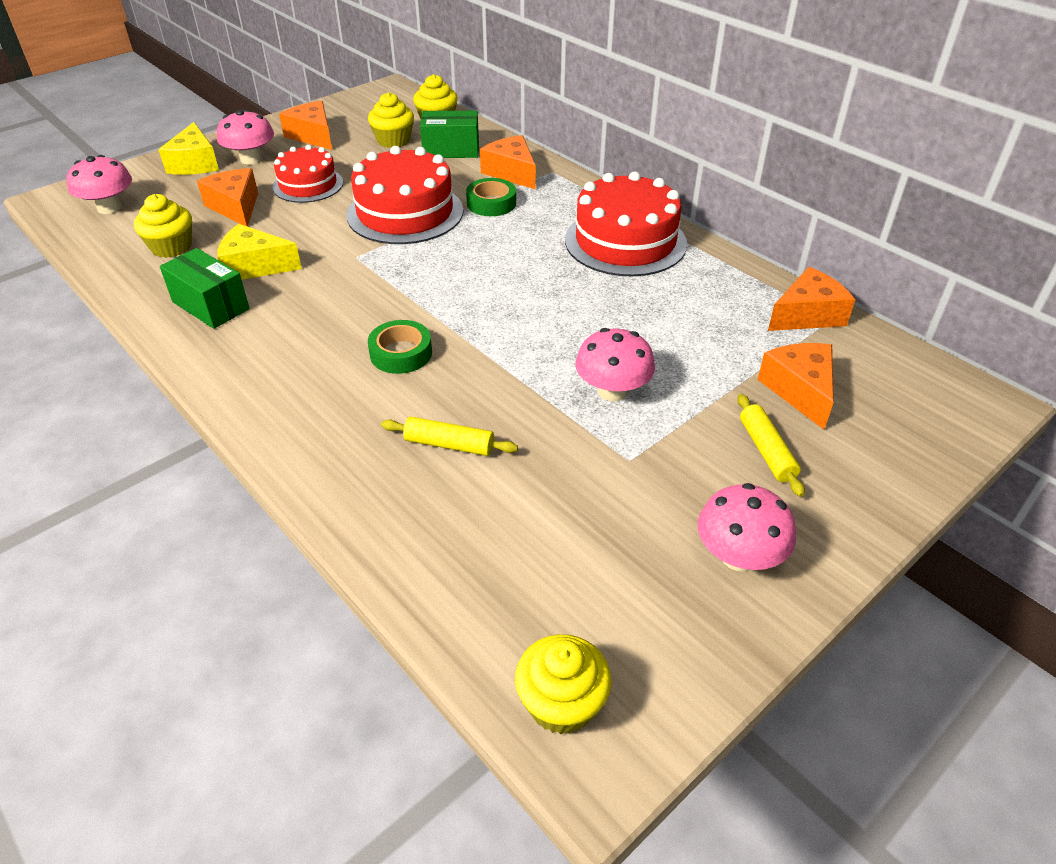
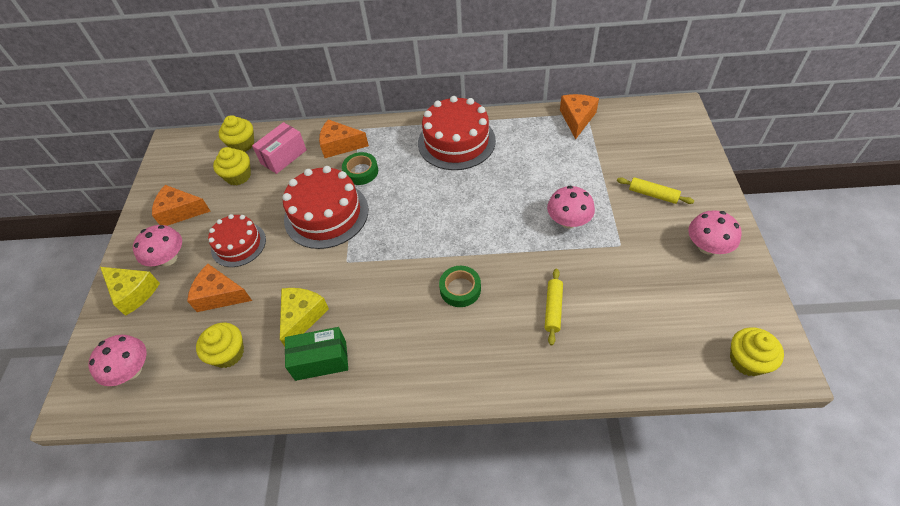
camera: 45 degrees left, 10 degrees up
(255, 266) = (302, 317): yellow cheese -> yellow cheese turned 150 degrees clockwise
(449, 444) = (553, 309): yellow rolling pin -> yellow rolling pin turned 45 degrees counterclockwise
(451, 150) = (283, 157): green box -> pink box
(800, 390) = (624, 157): orange cheese -> none

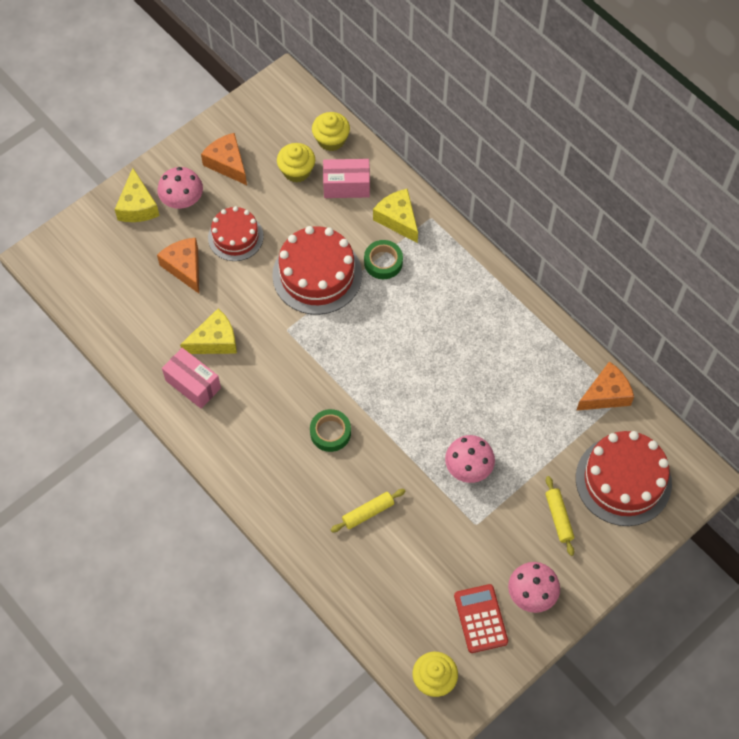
camera: 45 degrees right, 10 degrees up
(131, 370) = (86, 268): pink mushroom -> none
(228, 353) = (148, 318): yellow cupcake -> none
(321, 360) = (193, 384): green box -> pink box
(340, 145) = (398, 219): orange cheese -> yellow cheese
(456, 141) = (485, 311): red cake -> red cake (623, 480)
(708, 292) = (480, 618): none -> red calculator

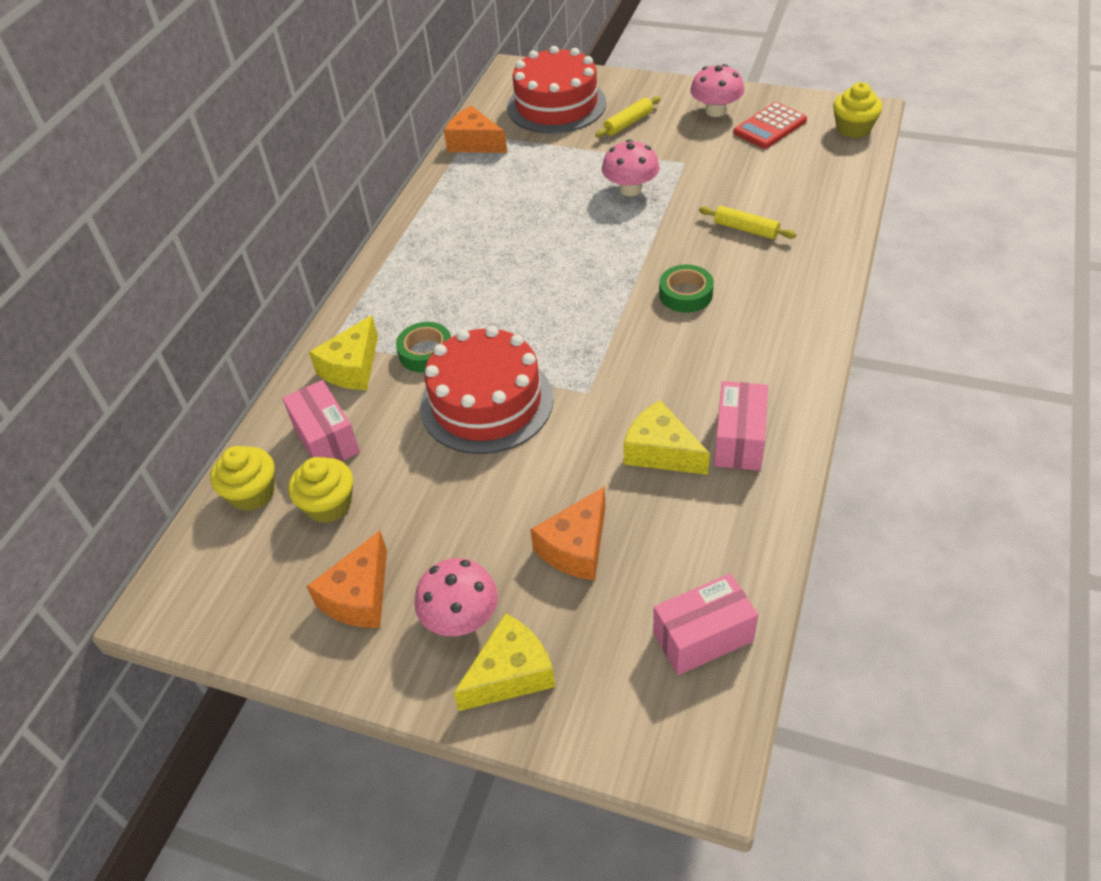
camera: 115 degrees left, 15 degrees down
(94, 292) = (703, 637): none -> pink box
(235, 237) = (485, 515): red cake -> none

